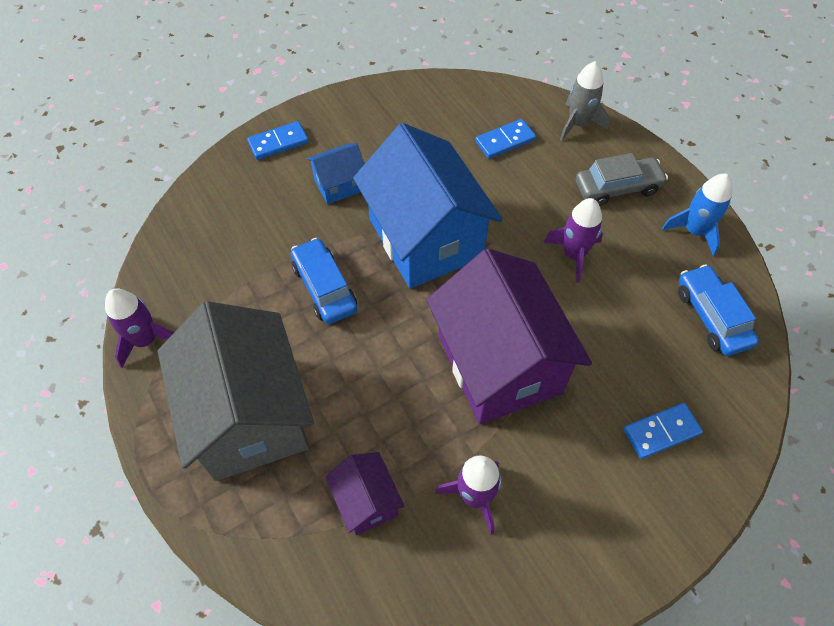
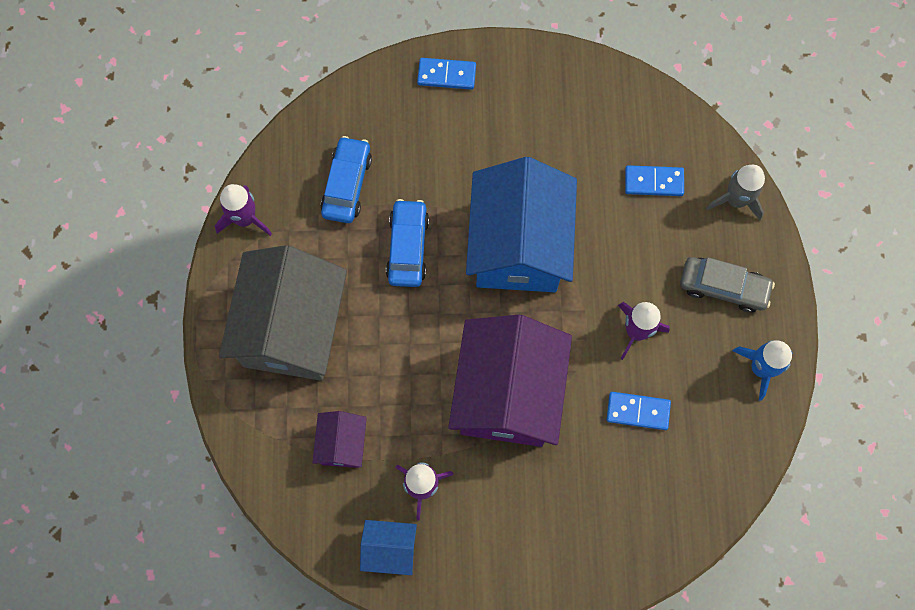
camera: 30 degrees right, 15 degrees up
(339, 185) = (476, 150): blue house -> blue house (390, 549)
(661, 432) = (597, 521): blue domino -> blue domino (638, 411)
(711, 317) = (713, 453): blue car -> blue car (347, 184)

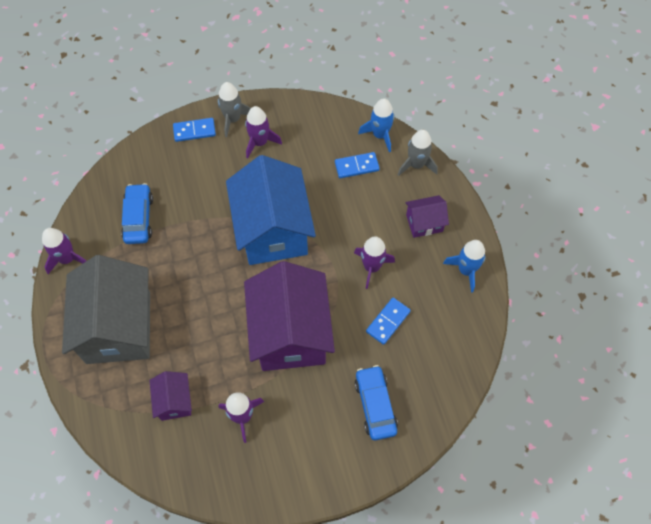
camera: 15 degrees left, 10 degrees down
(390, 549) = (228, 470): blue house -> none
(408, 247) = (193, 250): blue car -> blue car (375, 405)
(502, 70) = (233, 119): none -> grey rocket
(531, 114) = (260, 142): none -> purple rocket
(638, 411) = (388, 321): blue domino -> blue domino turned 45 degrees counterclockwise
(698, 143) = (380, 135): none -> blue rocket
(723, 287) = (424, 223): grey car -> purple house

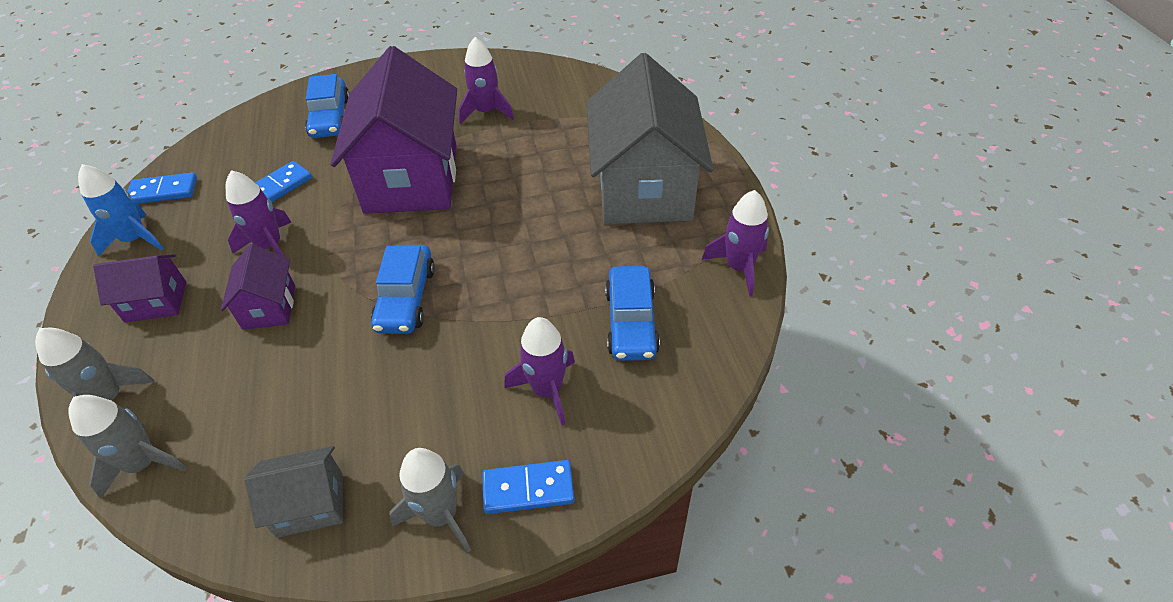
camera: 175 degrees left, 15 degrees down
(174, 401) = (566, 124): purple house -> purple house (269, 307)
(260, 142) = (393, 456): purple rocket -> purple rocket (547, 390)
(272, 230) = (406, 298): blue house -> blue car
(293, 121) = (310, 504): none -> grey house
(356, 166) = (221, 400): blue domino -> blue domino (163, 191)
(380, 135) = (143, 463): blue rocket -> grey rocket

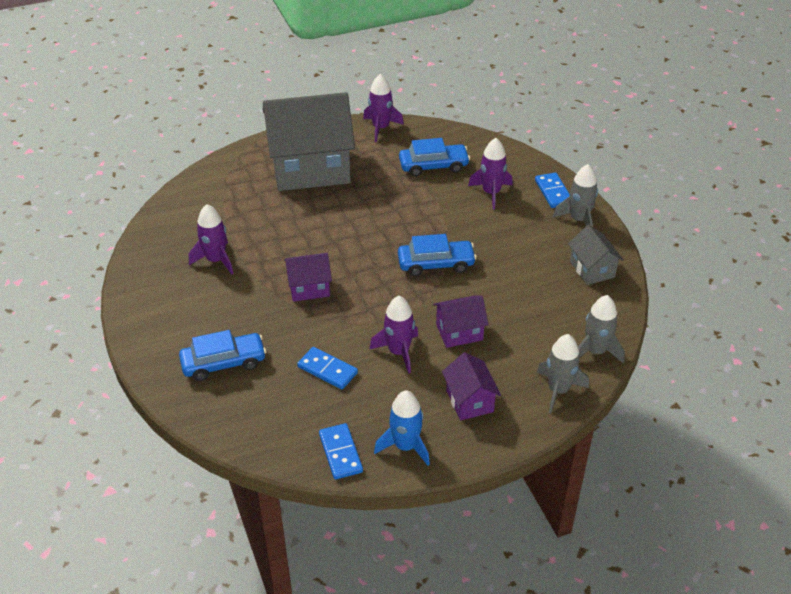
camera: 100 degrees left, 5 degrees down
(412, 178) = (309, 288): purple house -> purple house, size x0.46

